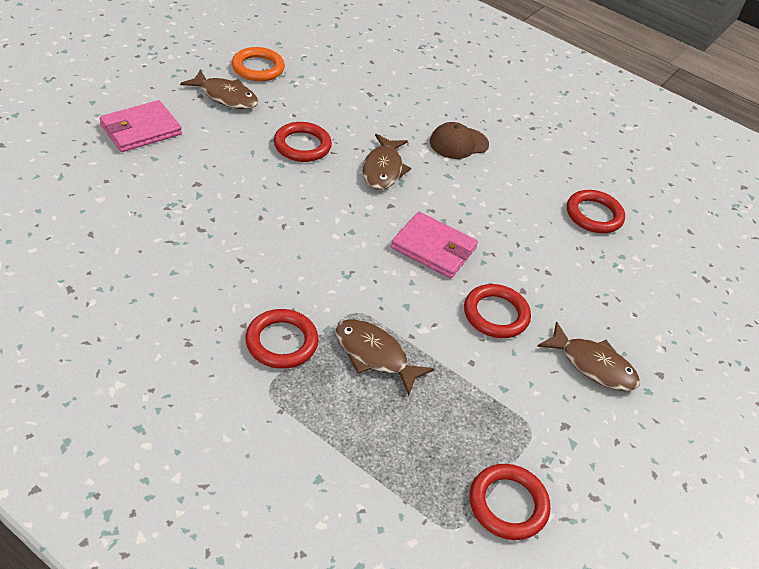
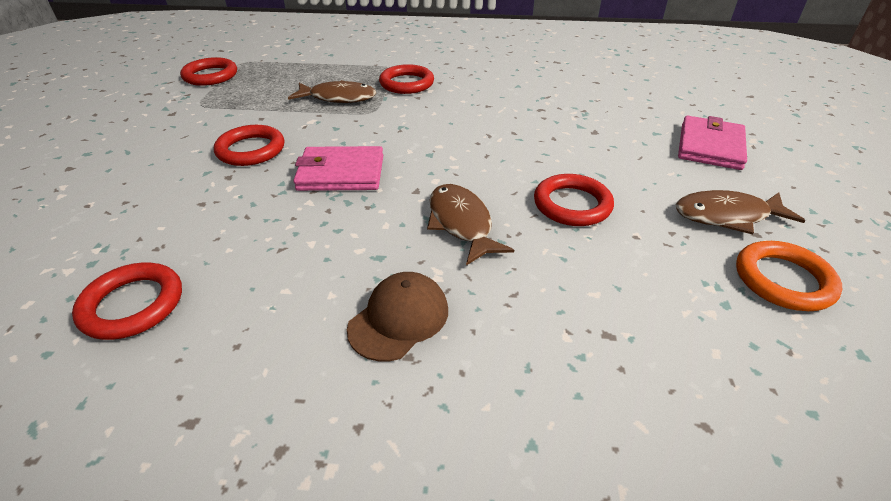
camera: 155 degrees right, 5 degrees down
(593, 365) = (144, 150): brown fish -> none

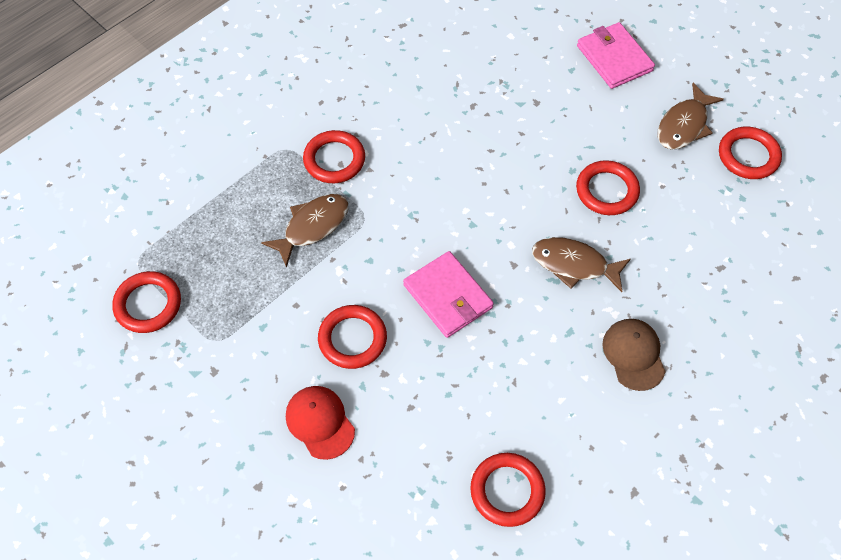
camera: 50 degrees left, 20 degrees up
(152, 168) = (320, 422): none -> red cap
(341, 173) = (448, 296): pink wallet -> pink wallet turned 75 degrees counterclockwise
(783, 280) = (748, 156): orange ring -> red ring

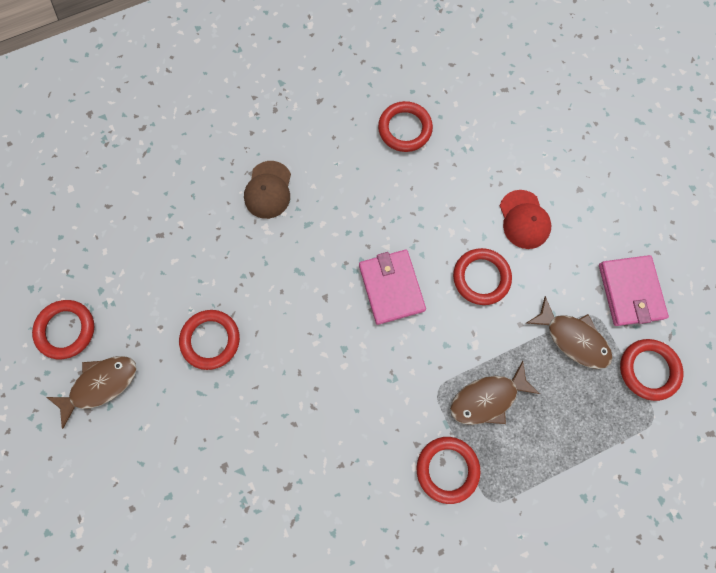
camera: 160 degrees left, 15 degrees up
(574, 265) = (275, 279): brown fish -> brown fish (572, 338)
(614, 58) = (118, 495): pink wallet -> pink wallet (630, 291)

